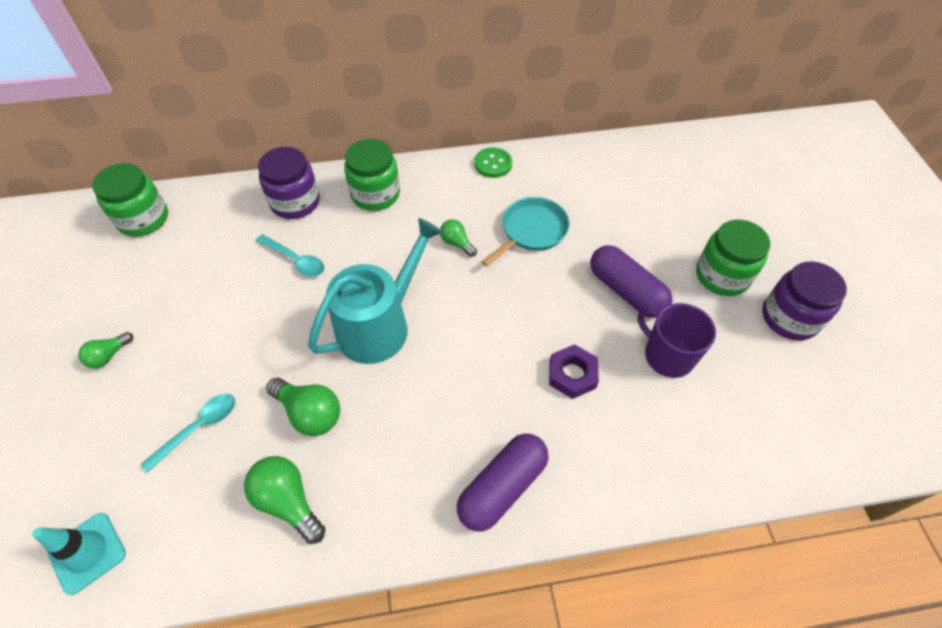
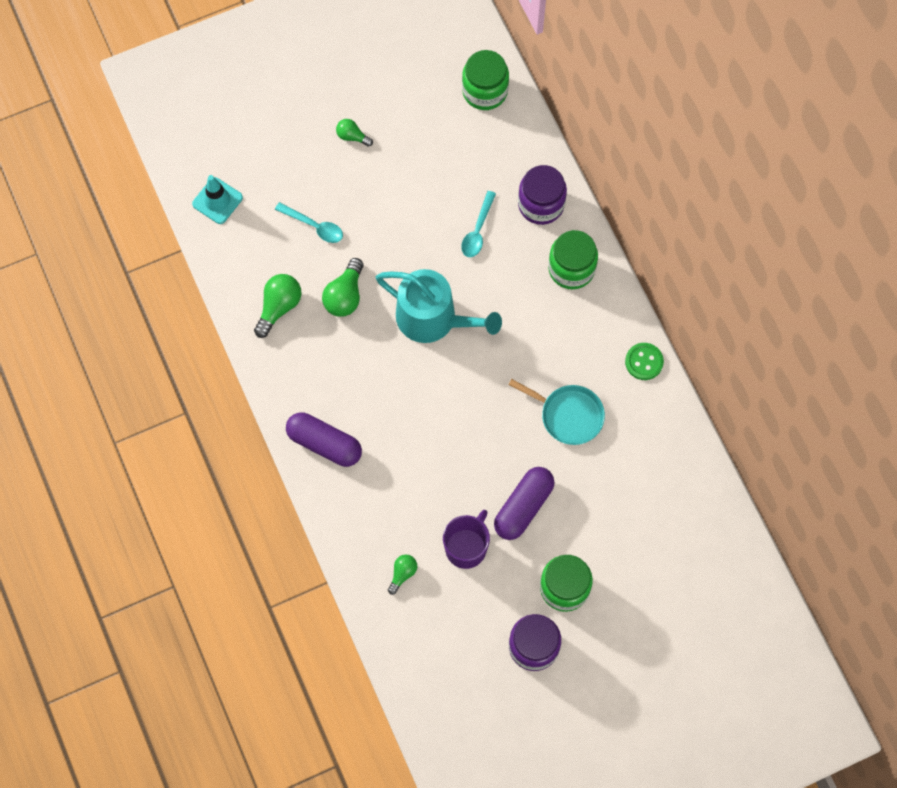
camera: 75 degrees right, 15 degrees up
(457, 243) = (535, 355): green light bulb -> green light bulb (402, 574)
(572, 374) = (428, 476): purple nut -> none

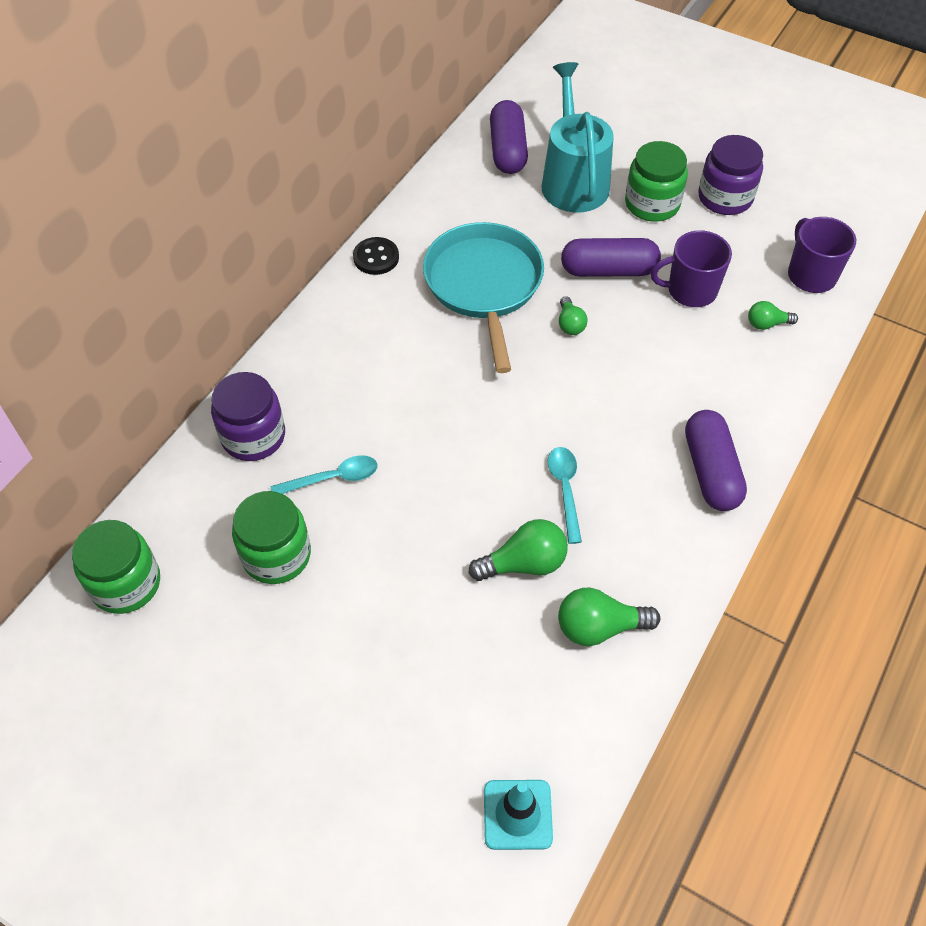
camera: 125 degrees left, 15 degrees down
(314, 226) = (460, 660): turquoise spoon -> turquoise spoon (565, 490)
(352, 136) = (296, 701): green light bulb -> green light bulb (570, 324)
(420, 642) = (810, 275): none -> purple mug
(433, 319) = (478, 457): turquoise watering can -> turquoise watering can (573, 181)
(568, 415) = (484, 285): turquoise pan -> turquoise pan, size x1.59
(571, 268) = (315, 367): green jar -> green jar (276, 555)
(644, 362) = (376, 257): green button -> black button
(694, 525) = (507, 150): none -> purple capsule

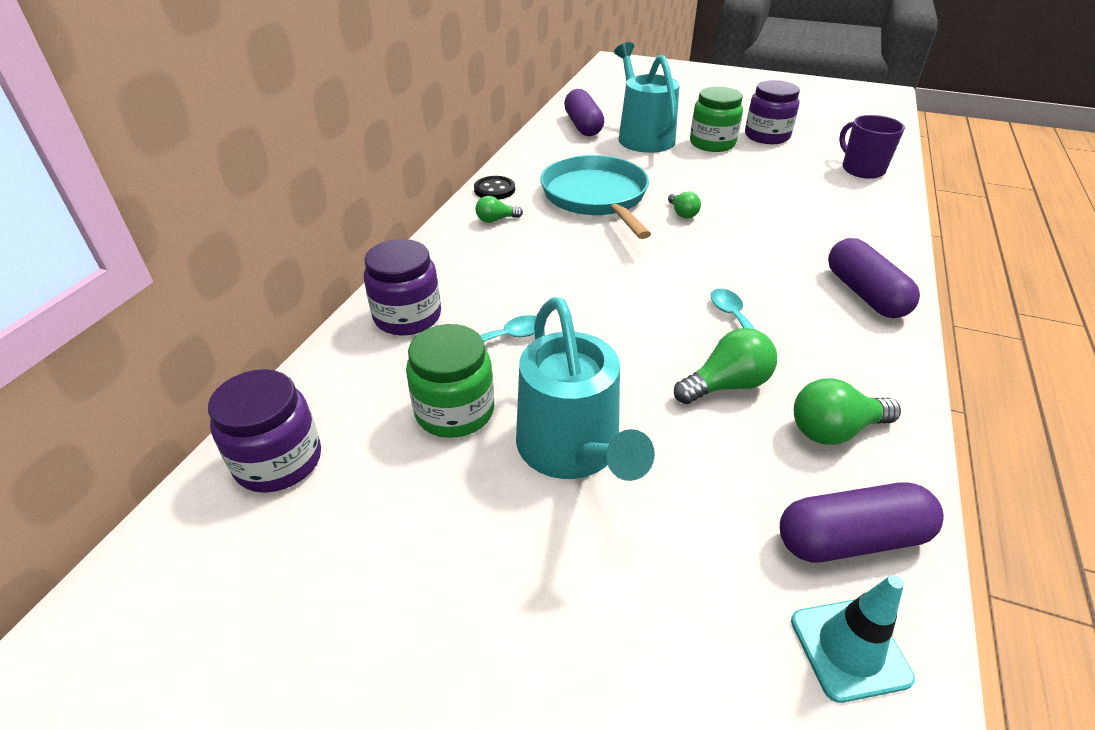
camera: 10 degrees left, 15 degrees down
(126, 583) = (278, 461): green jar -> purple jar
(366, 610) = (572, 449): none -> turquoise watering can
(608, 270) = (697, 180): purple capsule -> purple capsule (850, 539)
(690, 290) = (772, 185): purple mug -> none
(767, 324) = (847, 198): green light bulb -> green light bulb (496, 220)

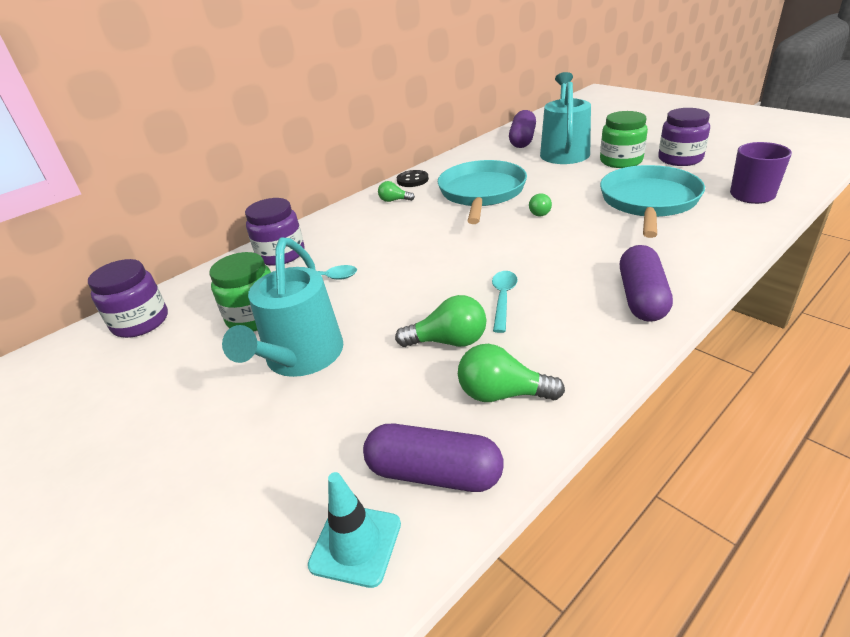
camera: 30 degrees right, 5 degrees down
(779, 187) = (648, 201): none -> turquoise pan

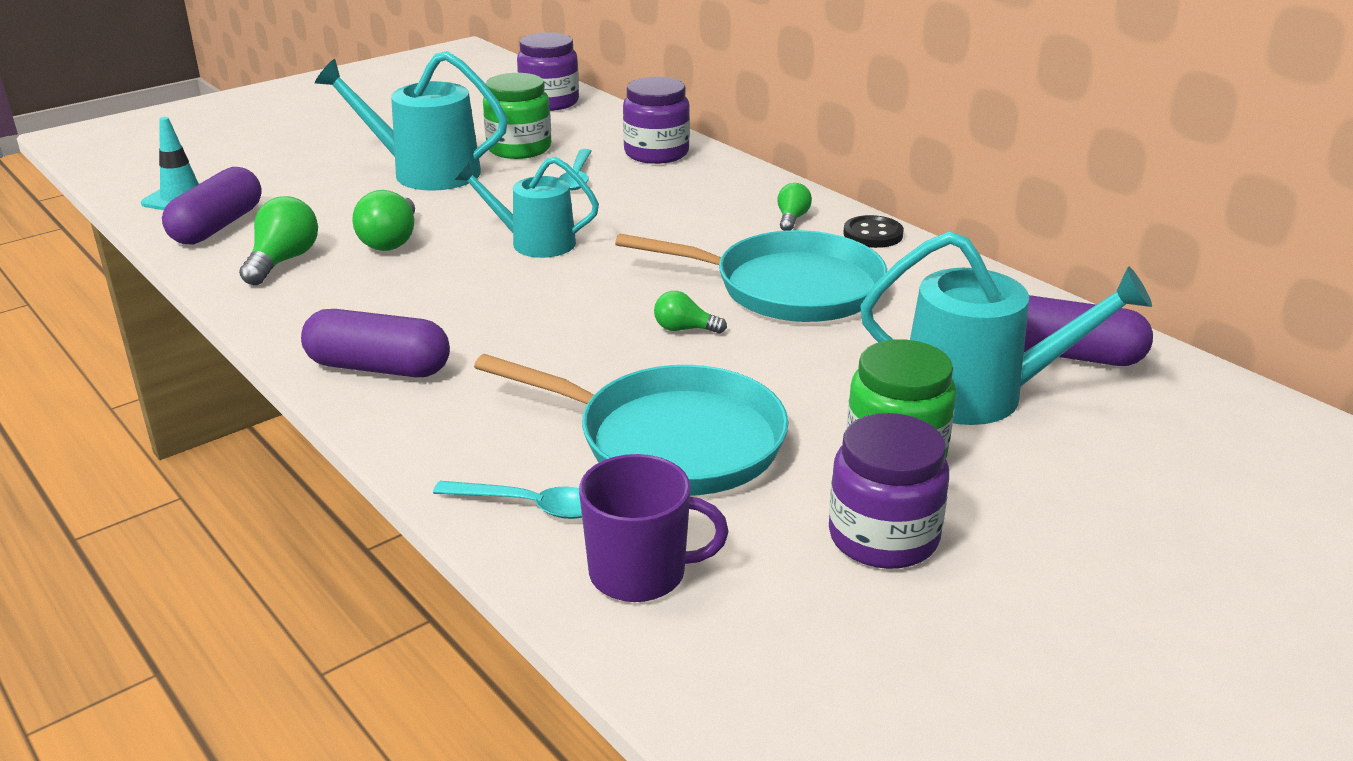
camera: 90 degrees right, 5 degrees down
(441, 275) = (535, 243): none -> turquoise watering can
(503, 299) = (449, 276): turquoise spoon -> turquoise spoon (528, 506)

